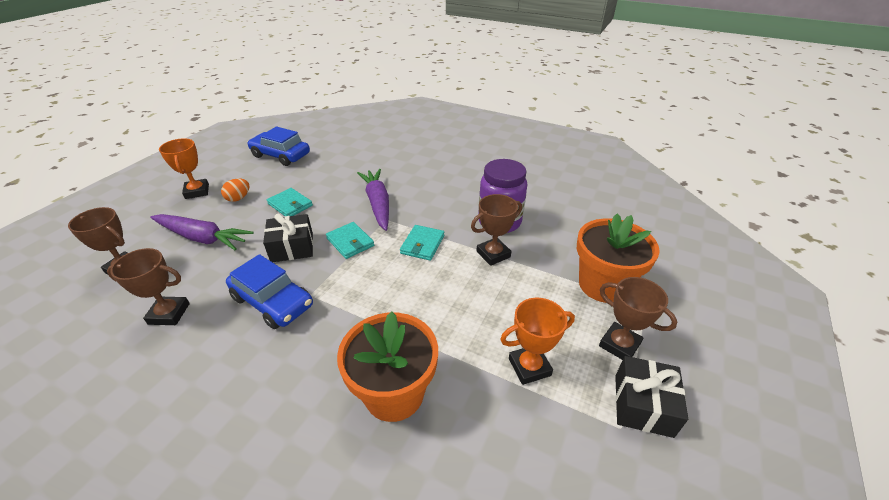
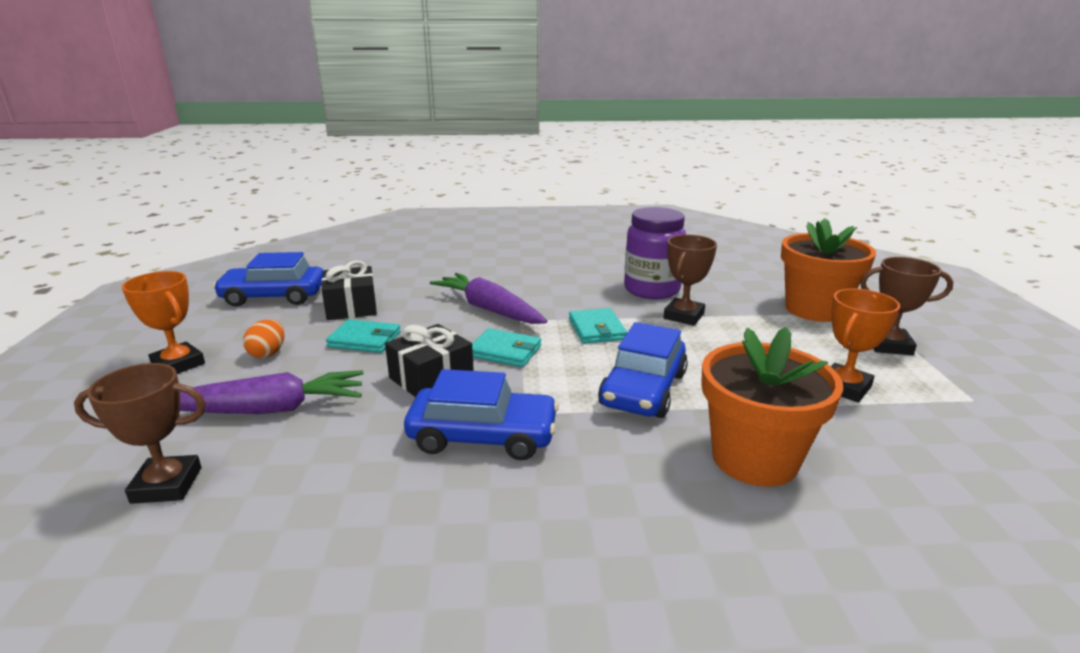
camera: 30 degrees left, 15 degrees down
(169, 314) = (334, 505): brown trophy -> none
(393, 307) = (643, 389): none -> blue car
(643, 405) = (965, 378): black gift -> black gift (351, 307)

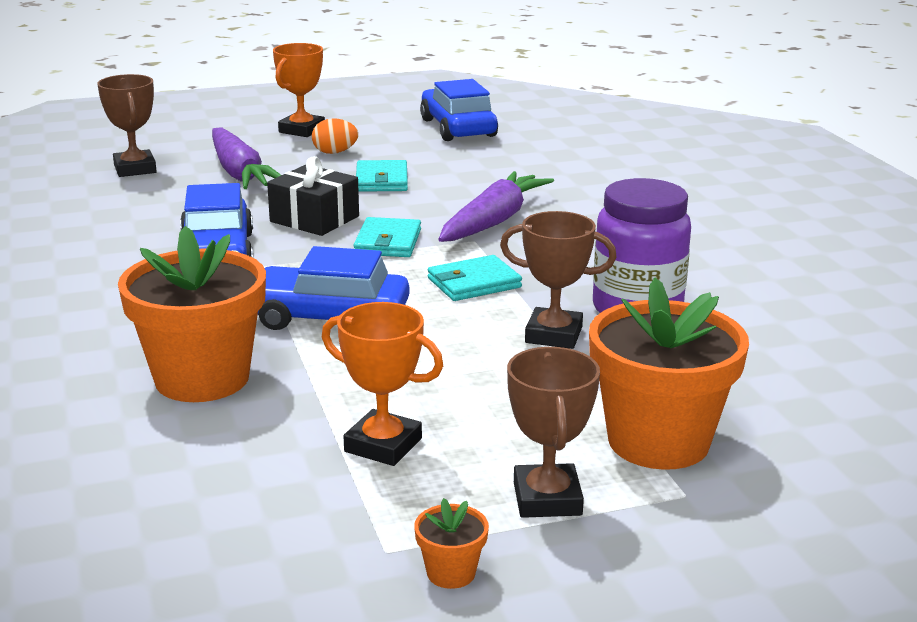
camera: 75 degrees right, 0 degrees up
(351, 307) = (454, 161): black gift -> none
(983, 382) = (451, 573): none -> orange flower pot

